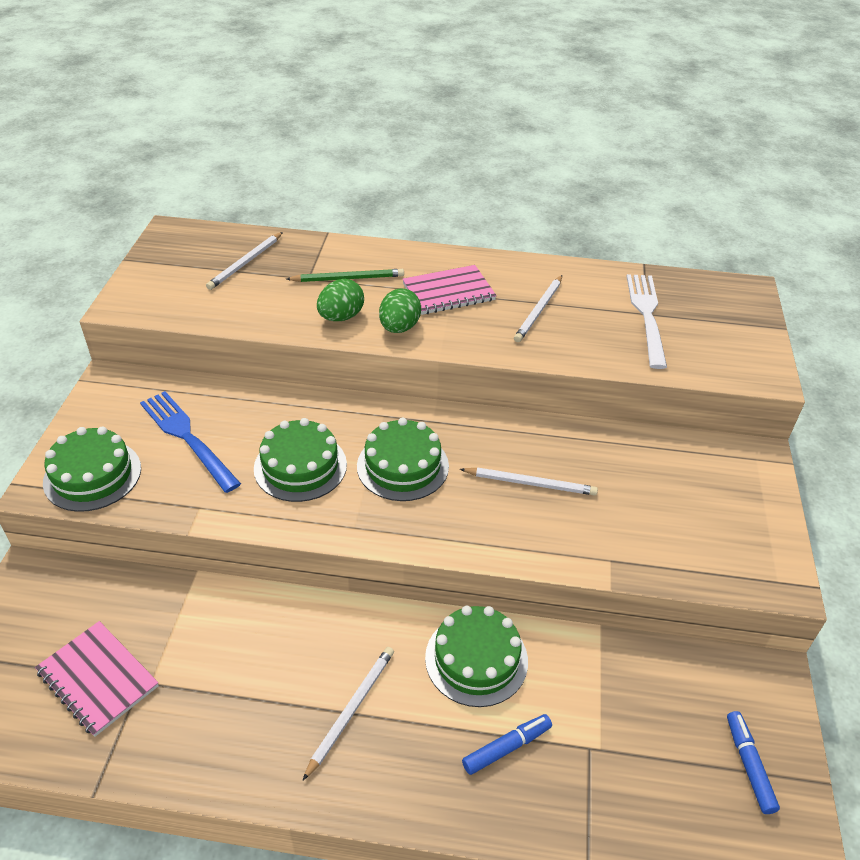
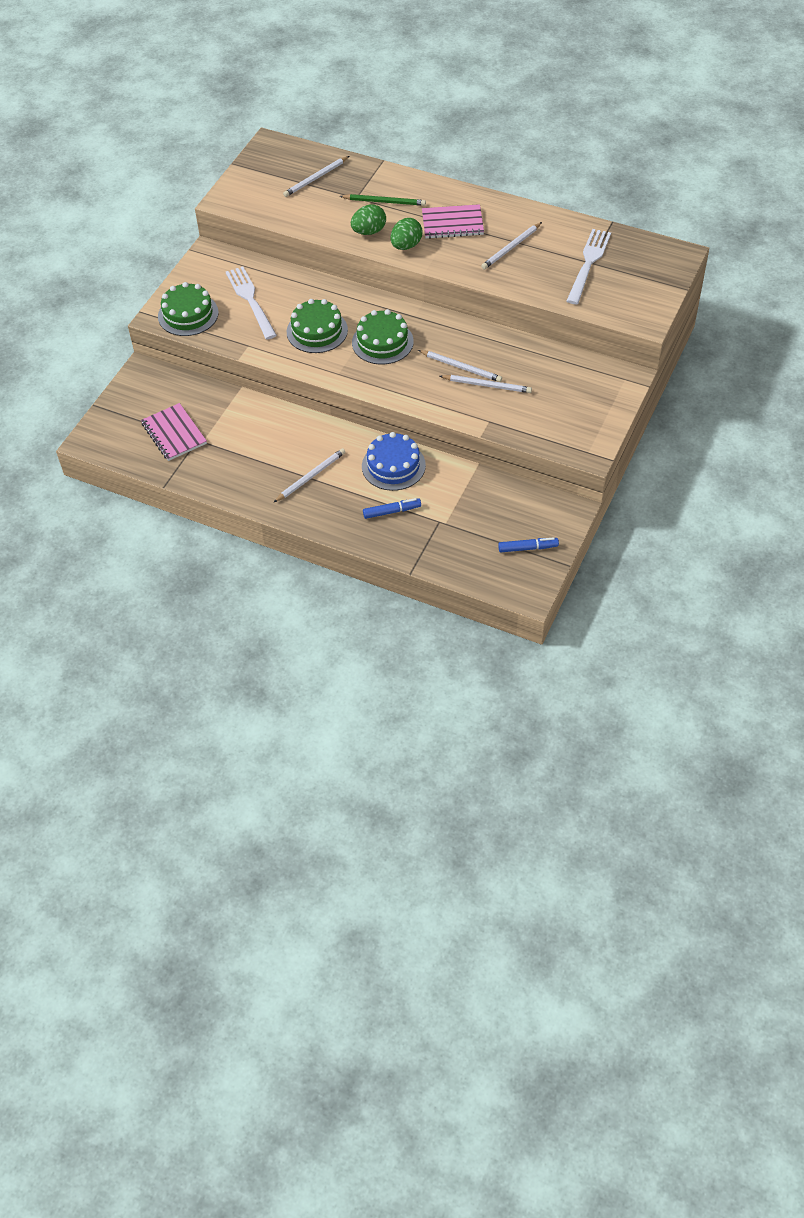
camera: 20 degrees right, 10 degrees up
(187, 438) = (250, 300): blue fork -> white fork
(476, 659) = (393, 466): green cake -> blue cake
(579, 504) = (487, 385): none -> white pencil
(749, 765) = (527, 548): blue marker -> blue marker turned 75 degrees clockwise

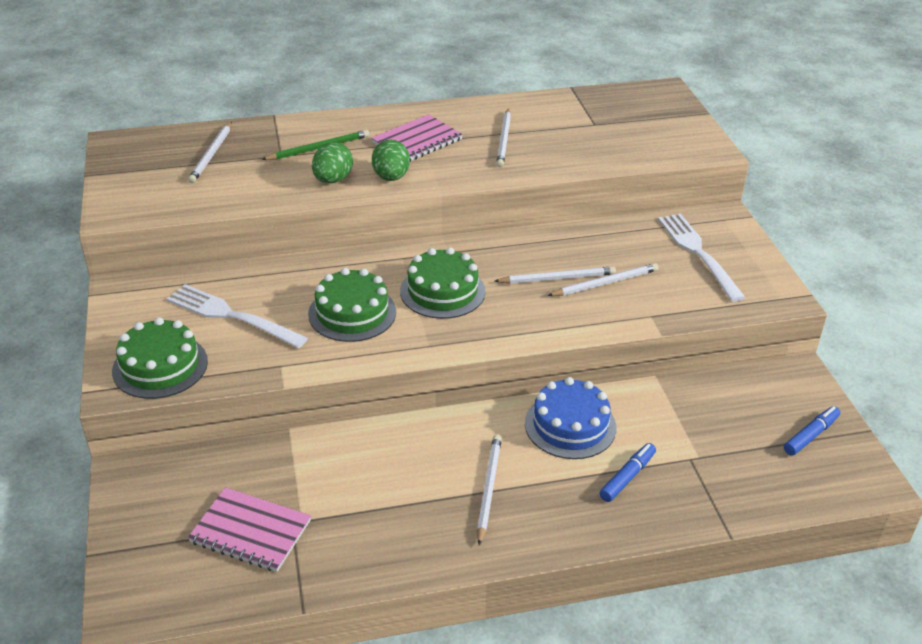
camera: 40 degrees left, 15 degrees down
(588, 264) = (595, 126): white fork -> white fork (698, 253)

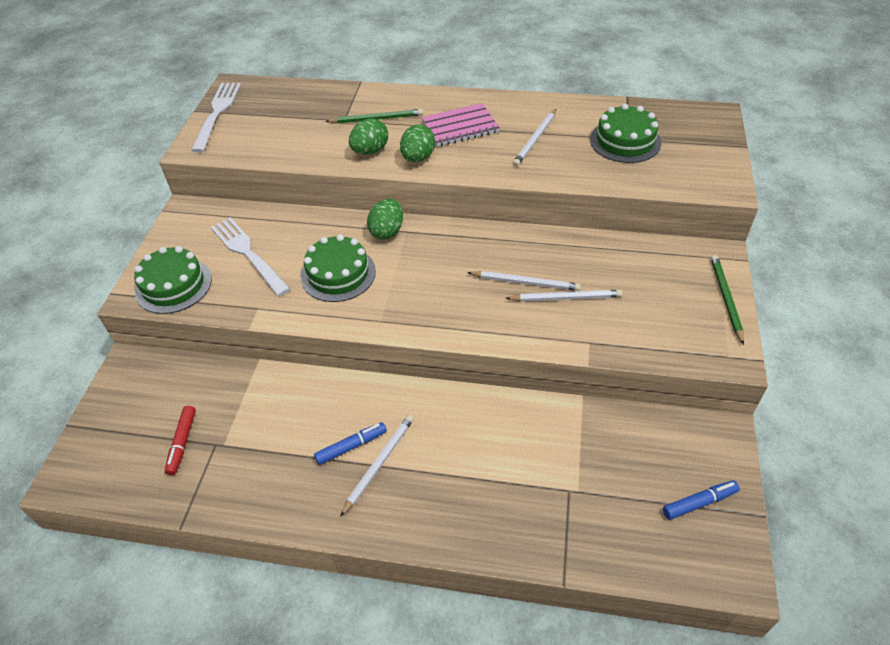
camera: 25 degrees right, 10 degrees up
(212, 154) = (293, 109): white pencil -> none
(250, 531) = (182, 442): pink notebook -> red marker
(381, 262) = (387, 231): none -> green egg
(442, 291) = (421, 271): green cake -> green cake (625, 141)
(570, 425) = (480, 423): blue cake -> none
(627, 477) = (502, 491): blue marker -> blue marker (351, 446)
(698, 253) = (671, 288): white fork -> white fork (217, 113)
(752, 252) = (726, 299): none -> green pencil

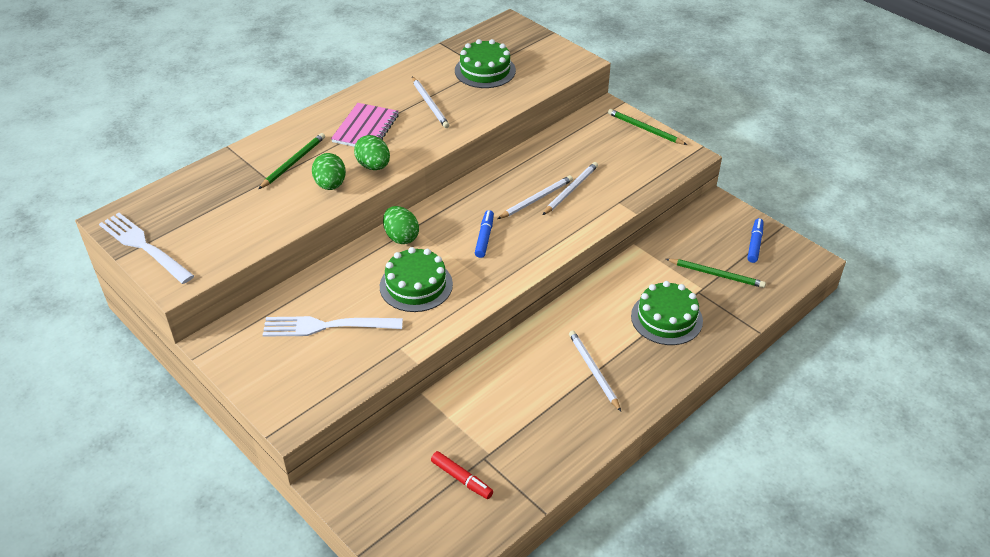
camera: 55 degrees left, 5 degrees down
(173, 285) = (309, 389): green cake -> green cake (666, 318)
(351, 446) = (564, 379): blue marker -> blue marker (484, 238)
(611, 492) = (716, 274): none -> green pencil

